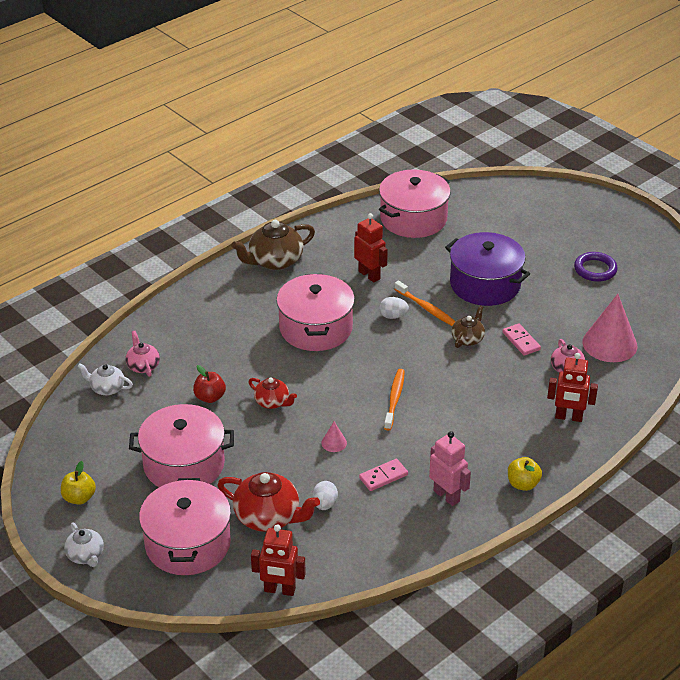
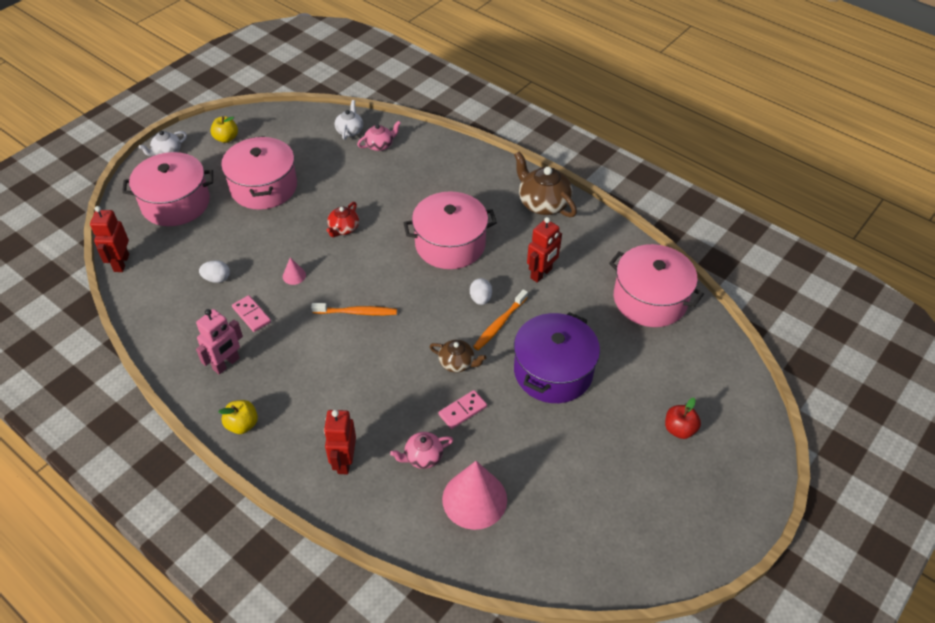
camera: 80 degrees right, 10 degrees up
(210, 397) = (345, 189): red apple -> red apple (679, 429)
(268, 517) = (203, 245): red teapot -> none
(595, 269) = (612, 480): purple ring -> none

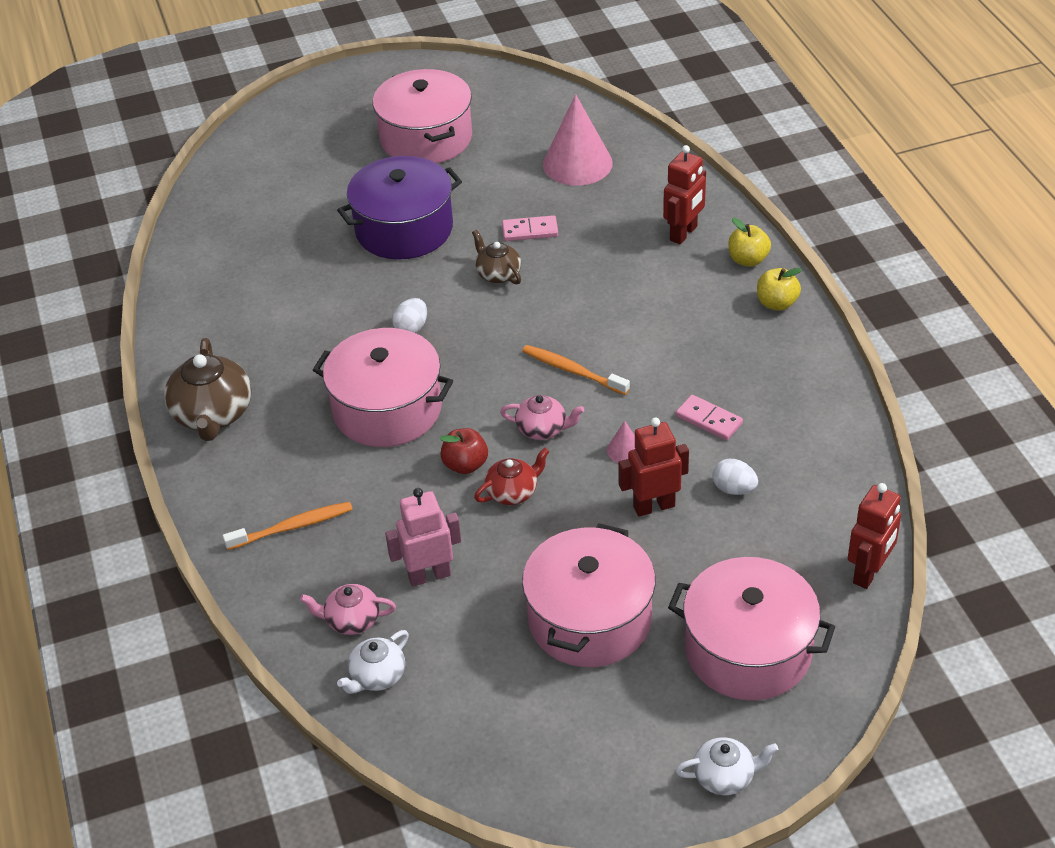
camera: 145 degrees left, 5 degrees down
(226, 138) = (602, 761): yellow apple -> yellow apple (748, 260)
(226, 364) = (768, 372): pink robot -> pink robot (429, 575)
(251, 315) = (709, 420): pink domino -> pink domino turned 45 degrees counterclockwise
(423, 457) = (601, 209): pink teapot -> pink teapot (542, 429)
(499, 324) = (415, 293): orange toothbrush -> orange toothbrush (292, 527)
(541, 274) = (312, 327): red robot -> red robot (654, 506)
(650, 299) = (224, 254): pink pot -> pink pot (426, 138)
(679, 429) = (336, 143): red apple -> red apple (465, 465)

